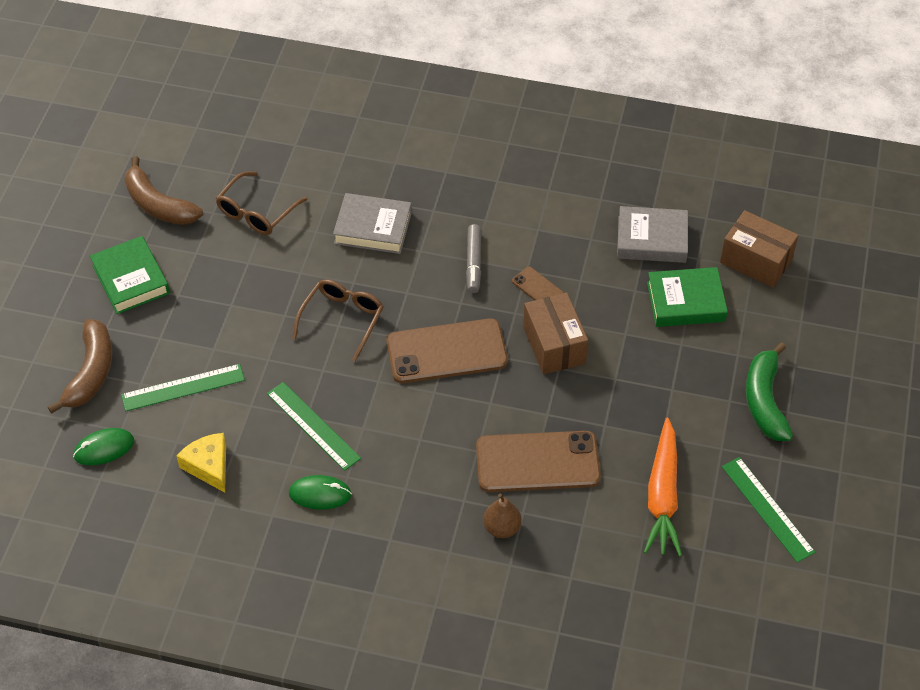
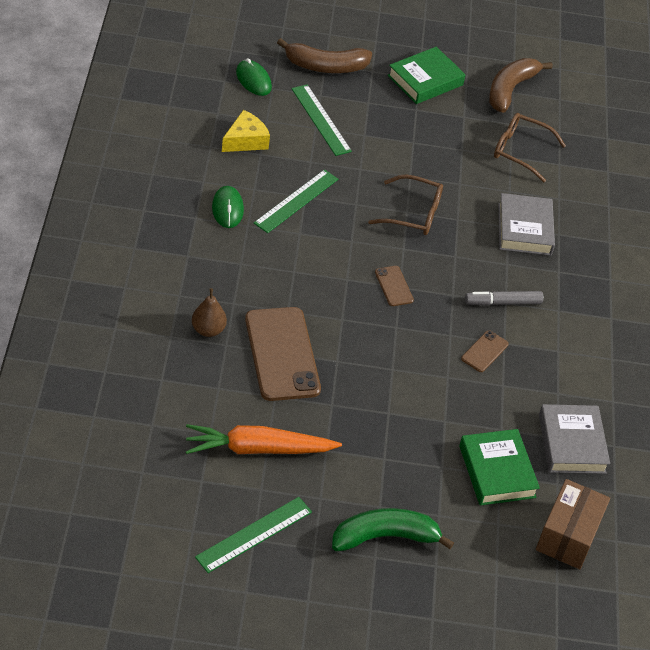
camera: 75 degrees right, 5 degrees down
(446, 351) = (394, 286): brown phone -> brown phone, size x0.46
(554, 345) = (418, 365): brown box -> none

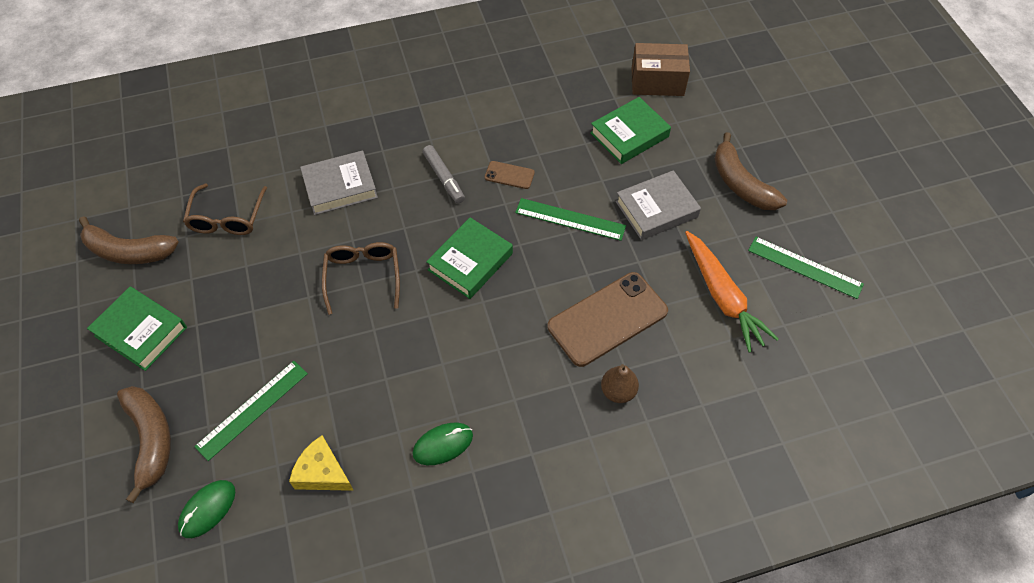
camera: 105 degrees left, 10 degrees up
(296, 201) = (396, 384): green ruler -> green ruler (570, 219)
(385, 537) = (740, 184): green banana -> brown banana
(394, 286) = (470, 262): brown phone -> green book
(571, 443) = (570, 99): grey book -> grey book (656, 209)

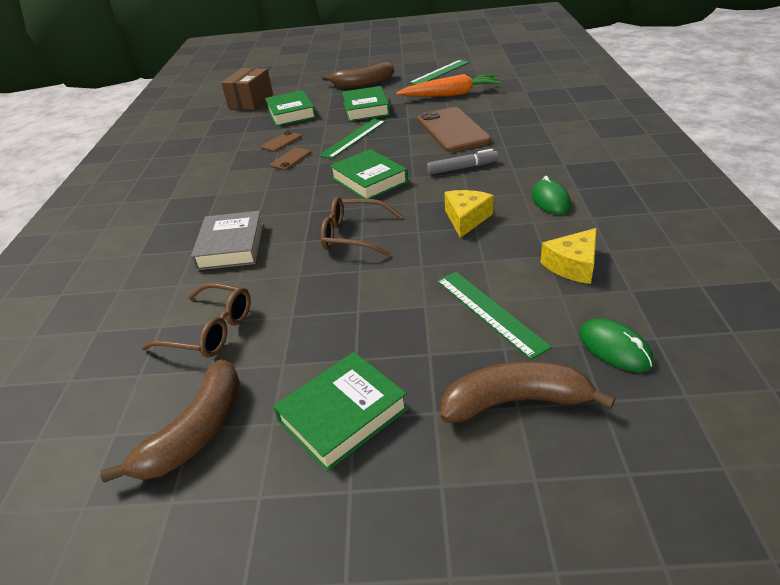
camera: 70 degrees left, 20 degrees down
(399, 368) = (466, 219): none -> yellow cheese
(444, 178) = (268, 188): grey marker -> grey marker (462, 168)
(550, 152) = (281, 142): none -> brown phone
(618, 391) = (516, 130): brown pear -> none
(656, 209) = (366, 109): grey book -> green book

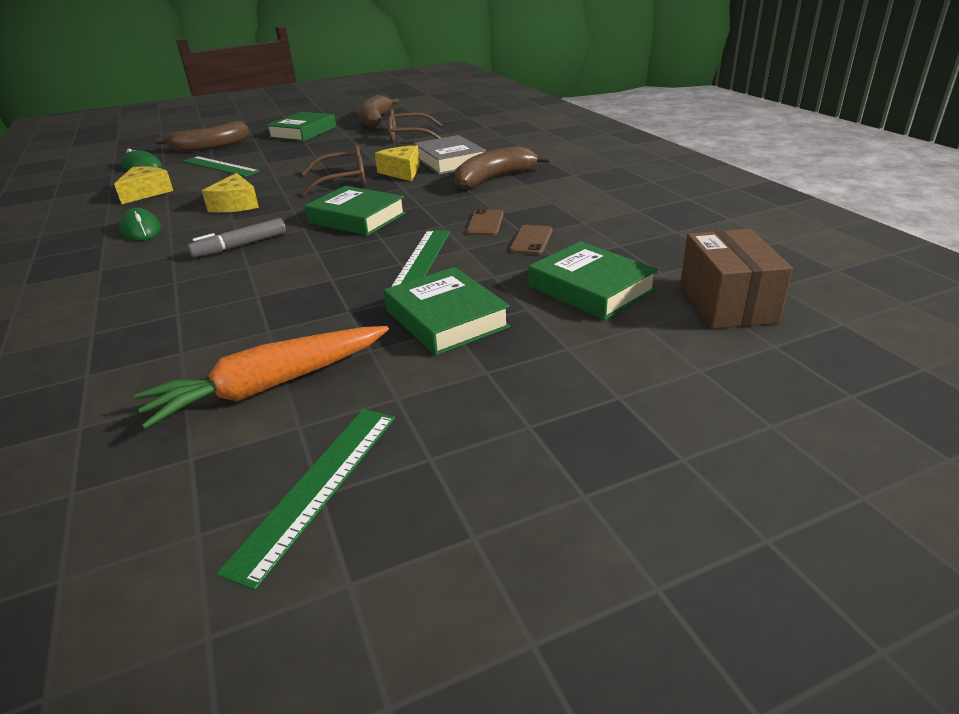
camera: 155 degrees right, 5 degrees down
(290, 237) = (402, 172): none -> yellow cheese
(363, 83) = (521, 398): brown banana -> brown banana (493, 178)
(452, 130) = (258, 296): brown phone -> none

